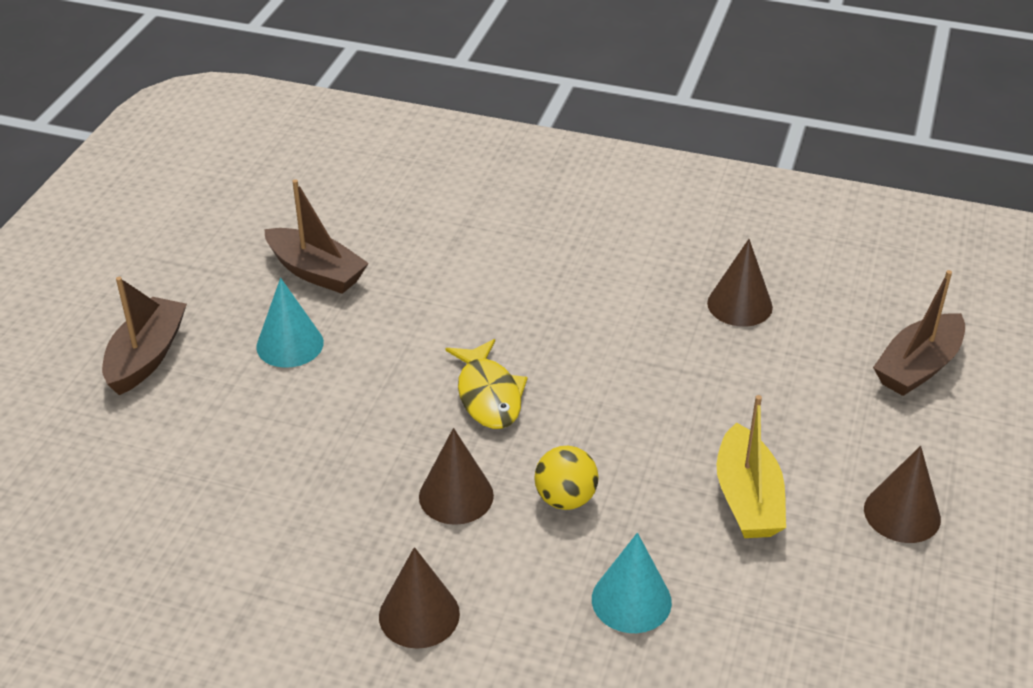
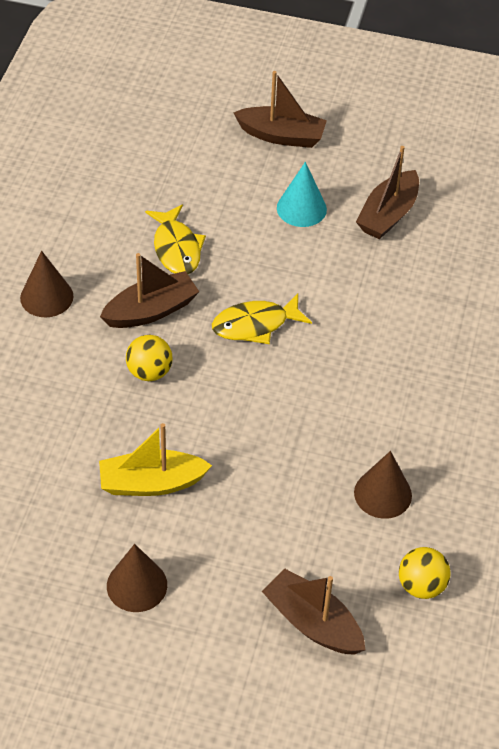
camera: 85 degrees right, 10 degrees up
(342, 468) = (176, 248): none -> yellow fish
(456, 496) = (151, 310): brown cone -> brown boat
(631, 600) = (55, 409): turquoise cone -> none
(853, 286) = (421, 585): none -> yellow ball

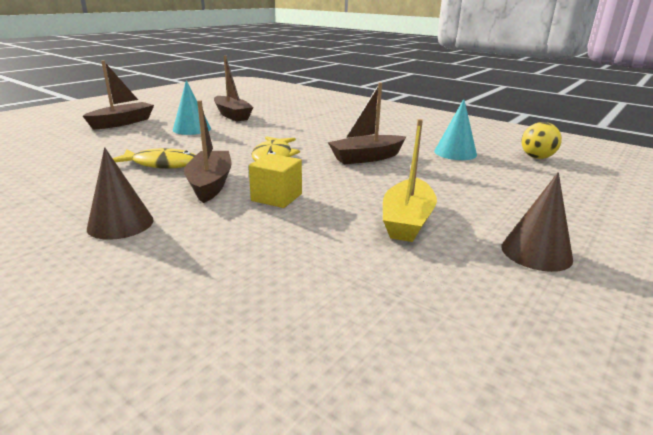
camera: 65 degrees left, 25 degrees down
(149, 372) = (276, 197): yellow ball -> yellow cube
(312, 622) = (574, 191): brown boat -> brown boat (366, 158)
(383, 494) = (455, 153): brown cone -> turquoise cone

